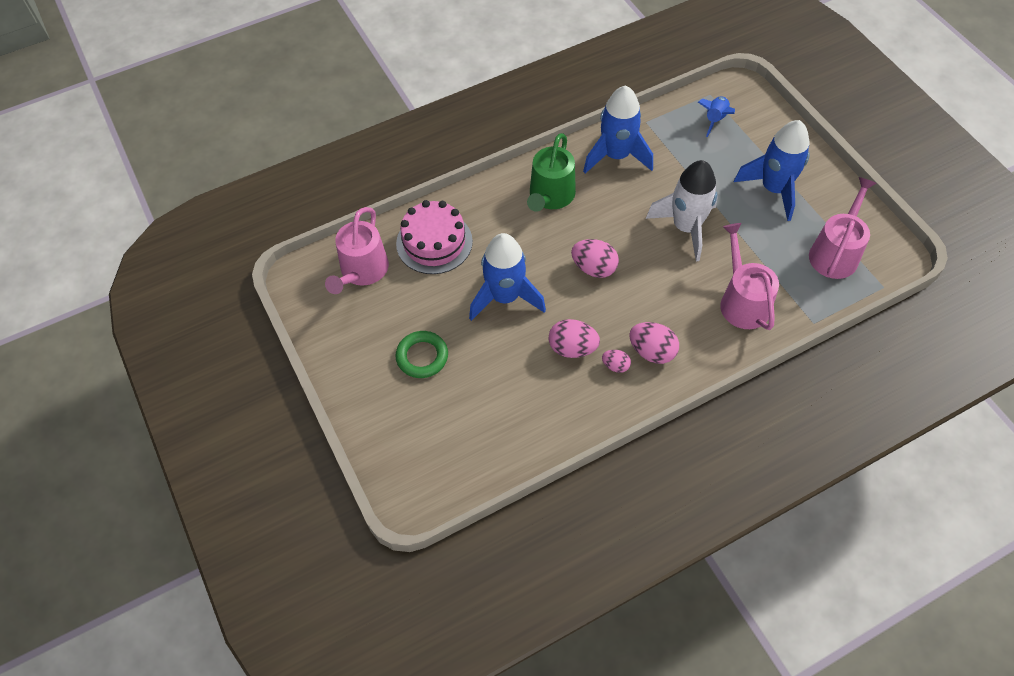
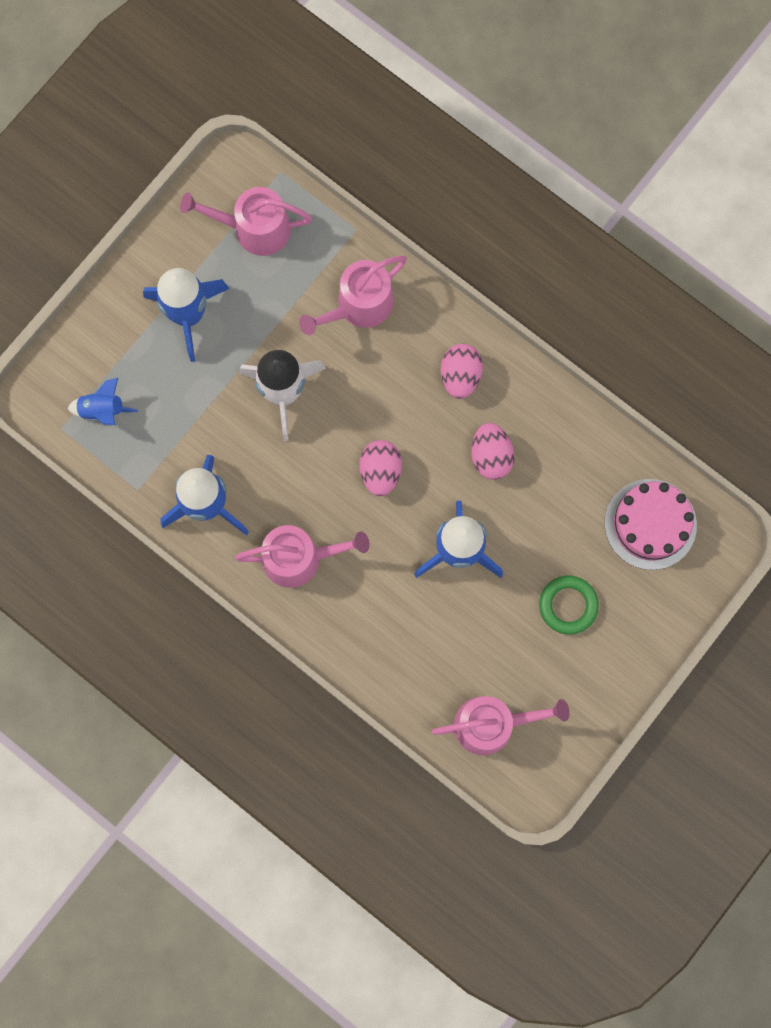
camera: 115 degrees left, 20 degrees up
(434, 242) = (419, 661): pink cake -> pink cake (650, 524)
(550, 196) = (299, 558): green watering can -> pink watering can
(615, 366) = (493, 406): pink egg -> none

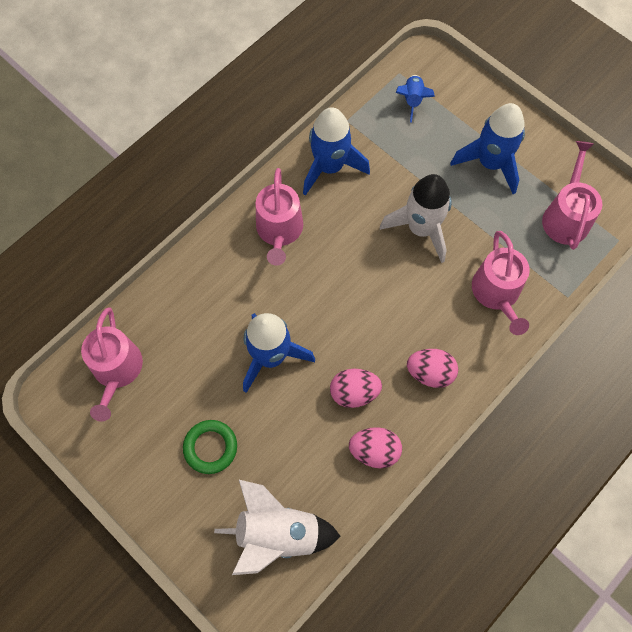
camera: 95 degrees right, 10 degrees down
(359, 305) = (497, 293): pink watering can -> pink watering can turned 150 degrees counterclockwise
(380, 471) = (347, 299): pink egg -> pink egg (374, 451)
(650, 524) = (277, 534): pink cake -> white rocket

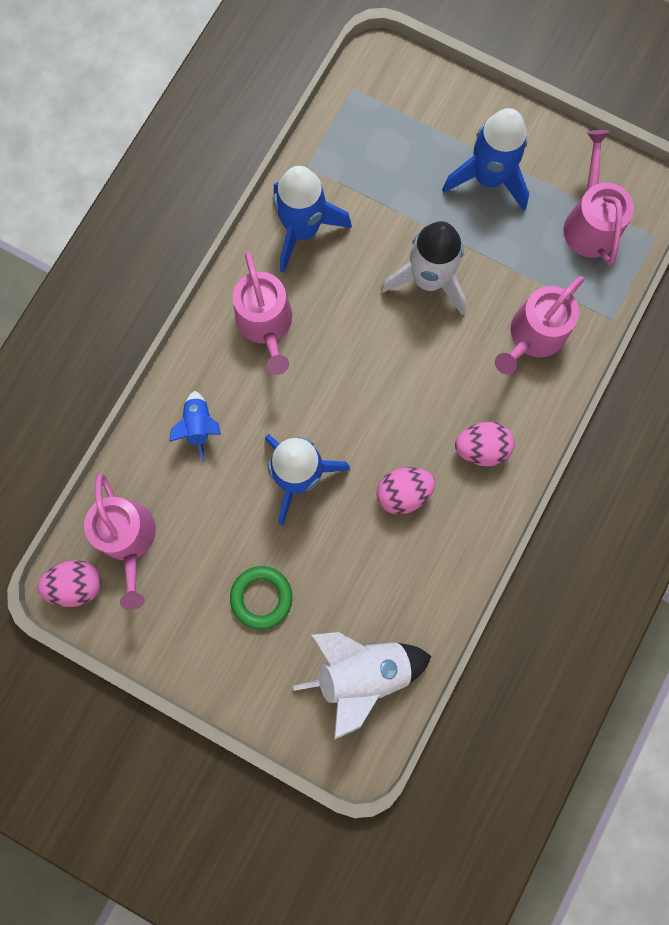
camera: 15 degrees left, 10 degrees up
(374, 451) = (443, 552): pink egg -> pink egg (77, 584)
(412, 100) = (378, 120): blue rocket -> blue rocket (199, 426)
(497, 293) = (533, 336): pink watering can -> pink watering can turned 60 degrees clockwise

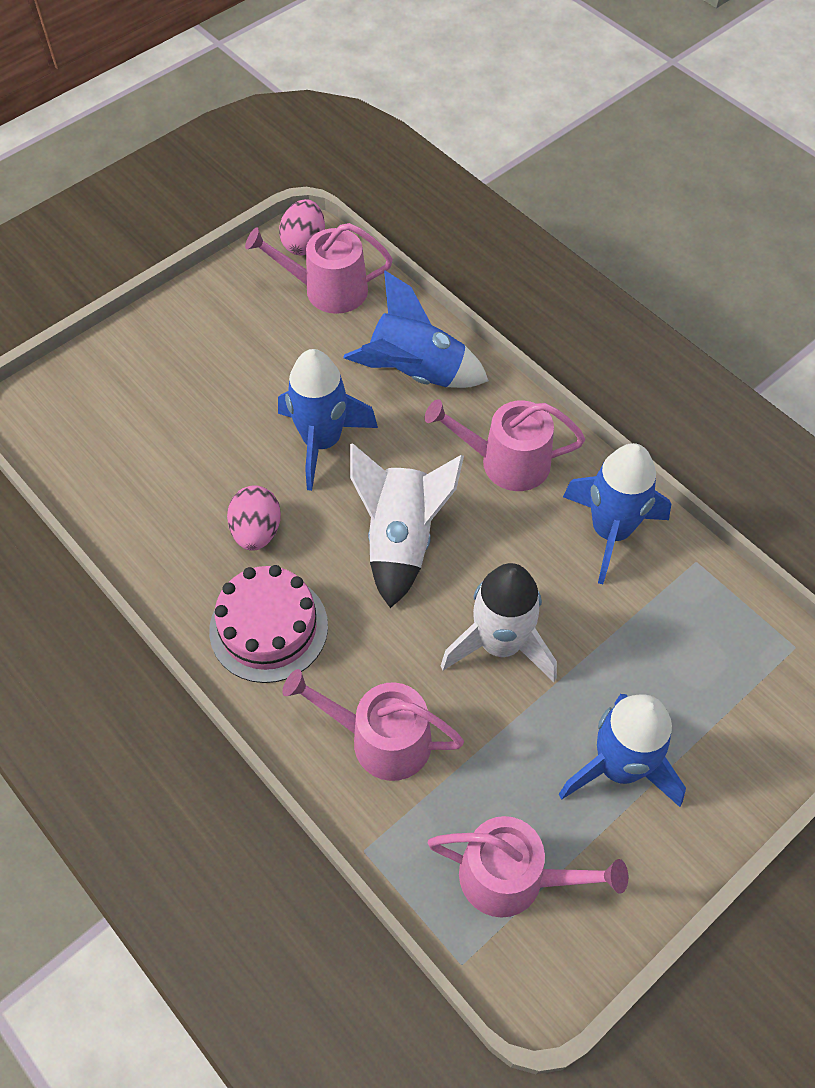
camera: 110 degrees right, 20 degrees down
(199, 426) = (415, 373): blue rocket -> blue rocket, size x1.83
(261, 597) = (216, 375): green ring -> none
(362, 671) = (97, 436): white rocket -> white rocket (401, 539)
(481, 448) = (268, 628): pink egg -> pink cake
(533, 336) = (381, 739): pink watering can -> pink watering can turned 45 degrees counterclockwise

